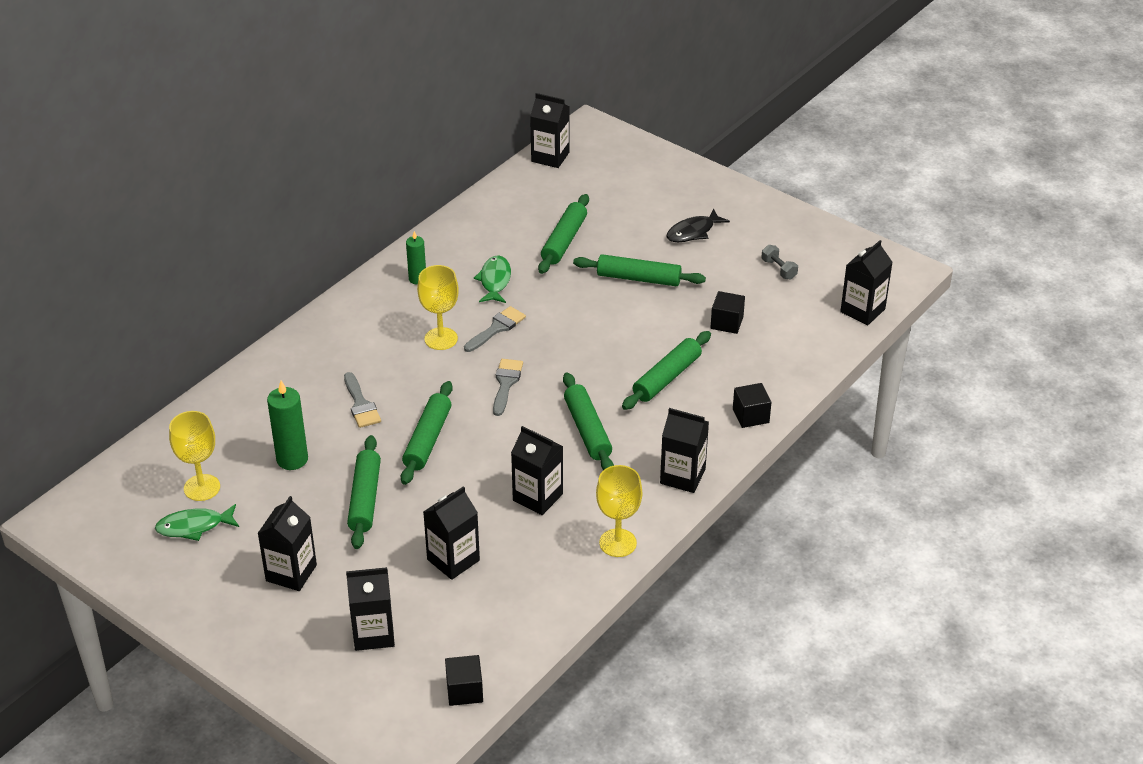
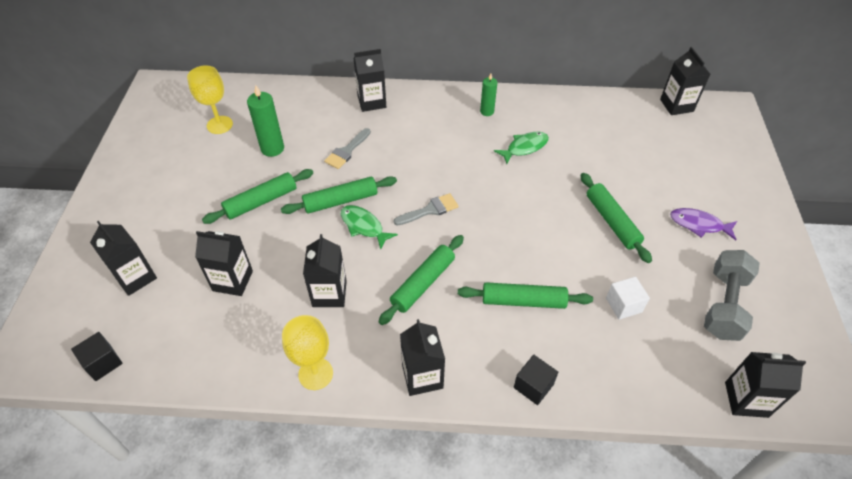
camera: 55 degrees right, 10 degrees up
(194, 526) = (184, 140): green fish -> green fish (364, 226)
(291, 573) = (170, 204): black carton -> black carton (371, 102)
(441, 339) = (442, 153): yellow goblet -> none
(497, 328) = (479, 174): grey brush -> none
(564, 241) = (603, 159): green rolling pin -> none
(693, 232) = (699, 224): black fish -> purple fish
(726, 323) = (623, 305): black cube -> white cube
(778, 269) = (724, 305): grey dumbbell -> grey dumbbell, size x2.14

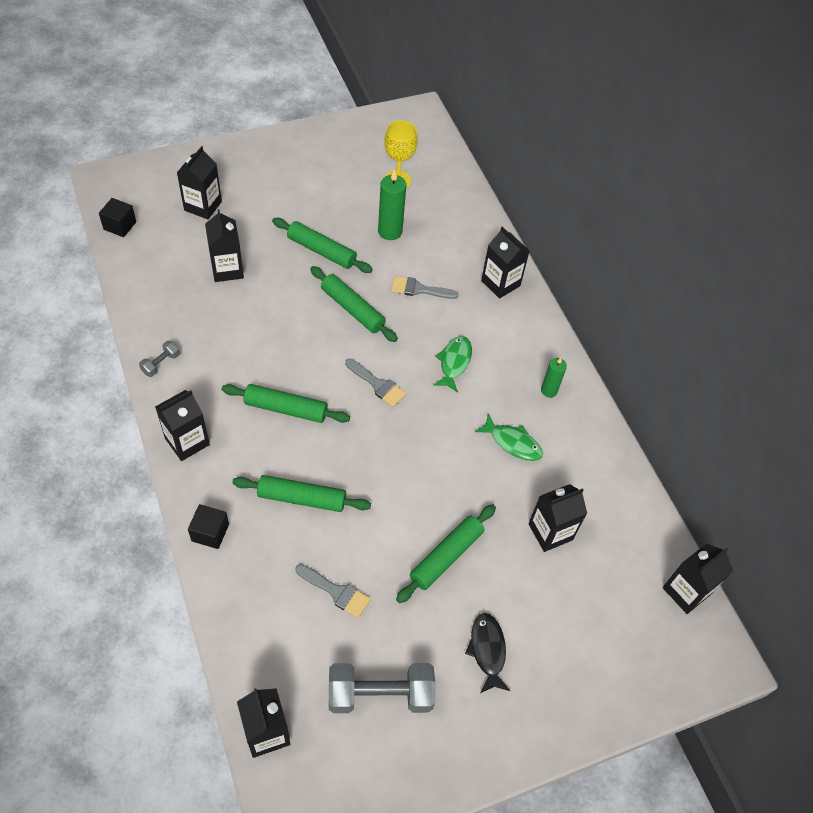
camera: 60 degrees right, 5 degrees up
(315, 374) = (161, 364): yellow goblet -> grey dumbbell
(329, 293) = (243, 342): black carton -> black carton (550, 532)
(364, 226) = (331, 338): green fish -> green fish (454, 362)
(523, 301) = (301, 498): green rolling pin -> green rolling pin turned 60 degrees counterclockwise
(623, 305) = (336, 592): white cube -> grey brush
(699, 224) = (487, 650): purple fish -> black fish

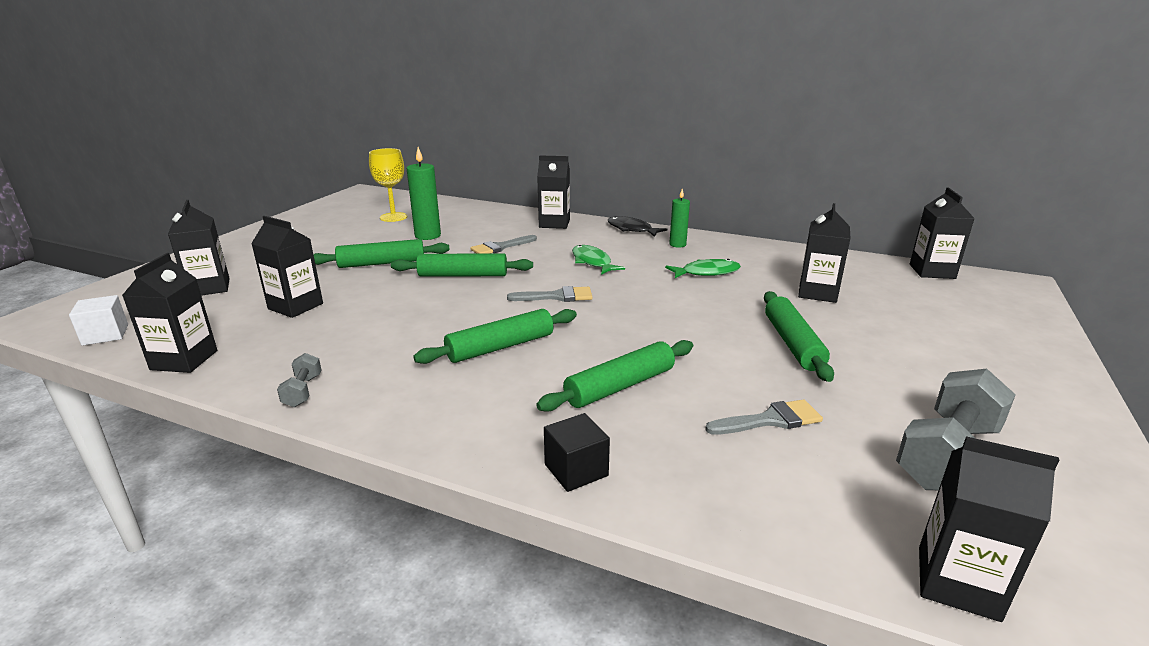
camera: 40 degrees left, 30 degrees down
(120, 225) = (105, 335): black cube -> white cube
(187, 441) = (428, 423): black carton -> black carton (184, 360)
(487, 650) = (930, 368): black fish -> black fish (632, 229)

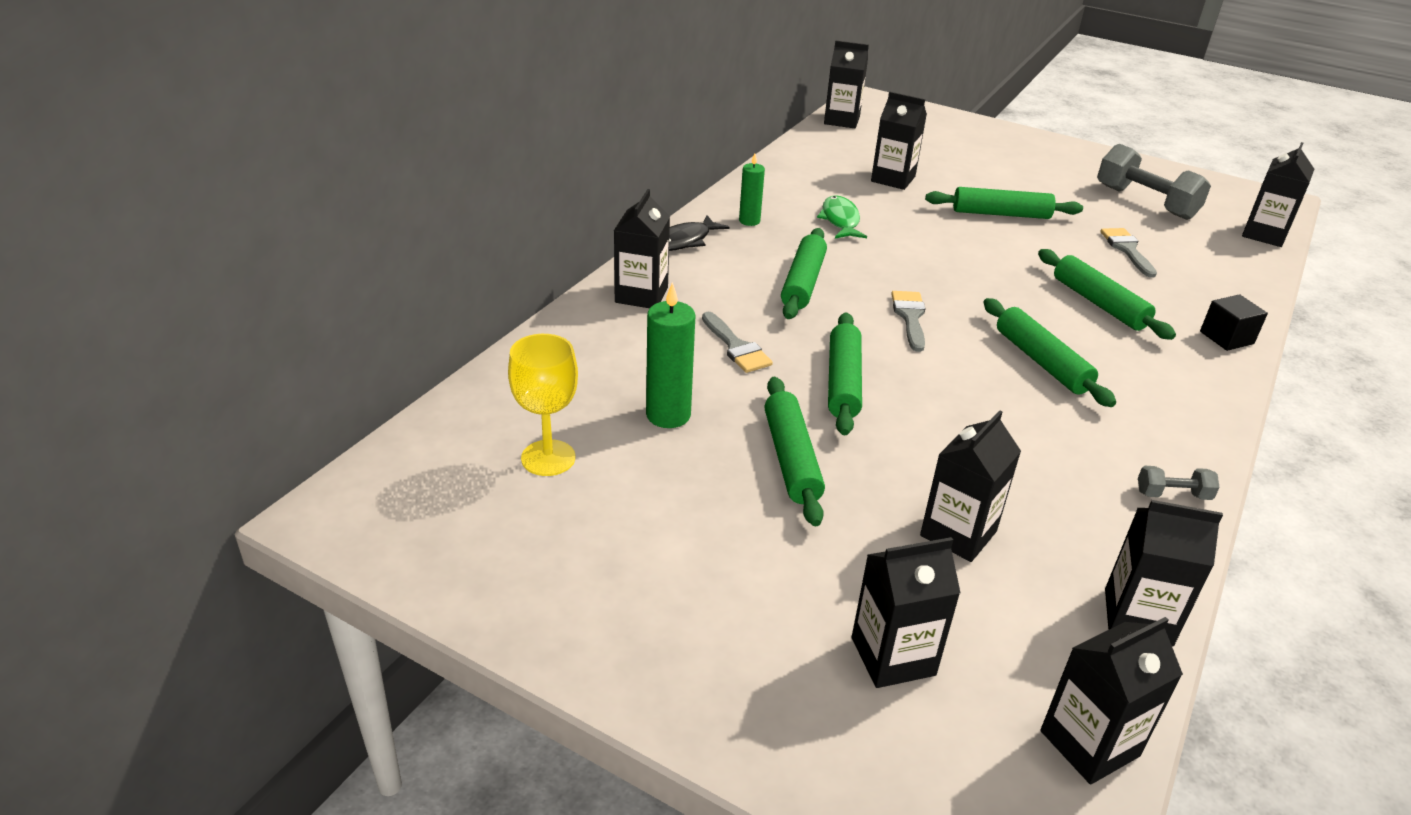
camera: 85 degrees left, 10 degrees up
(105, 335) = (1089, 743): white cube -> black carton
(592, 262) = (802, 283): green fish -> green rolling pin

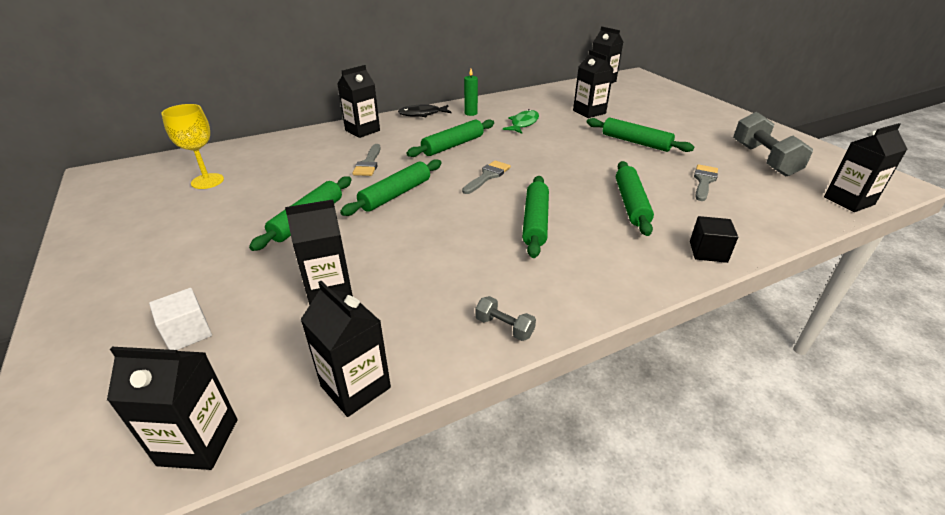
camera: 35 degrees right, 0 degrees up
(668, 415) = (286, 181): green candle -> none
(893, 656) = (188, 333): black carton -> white cube

